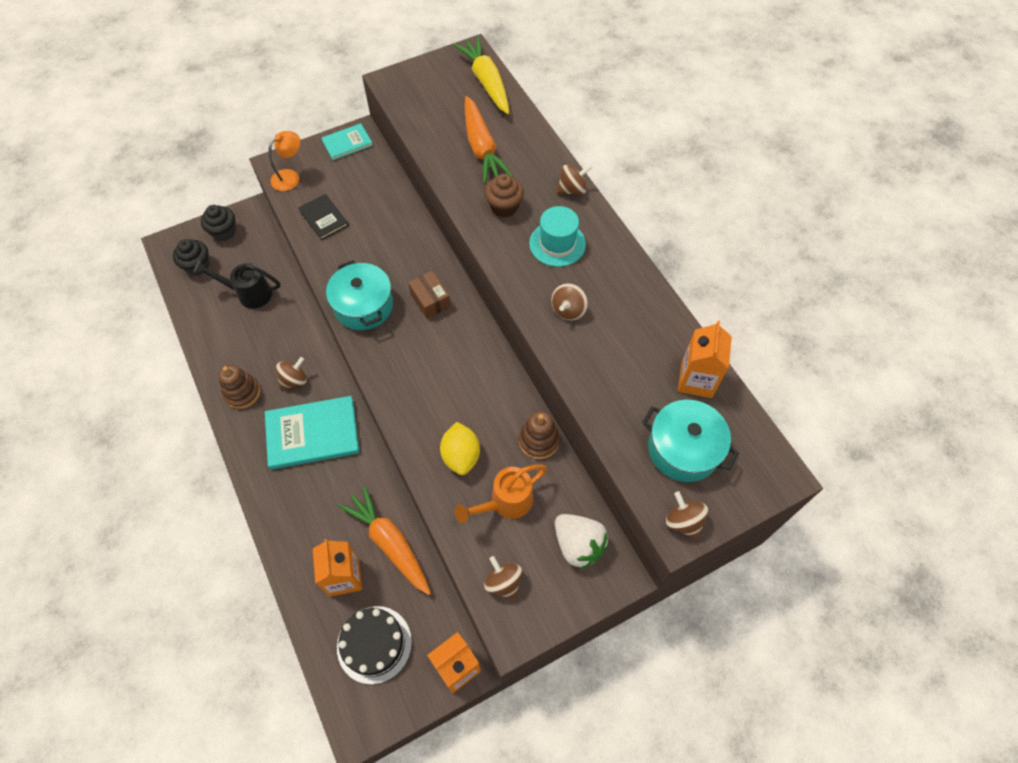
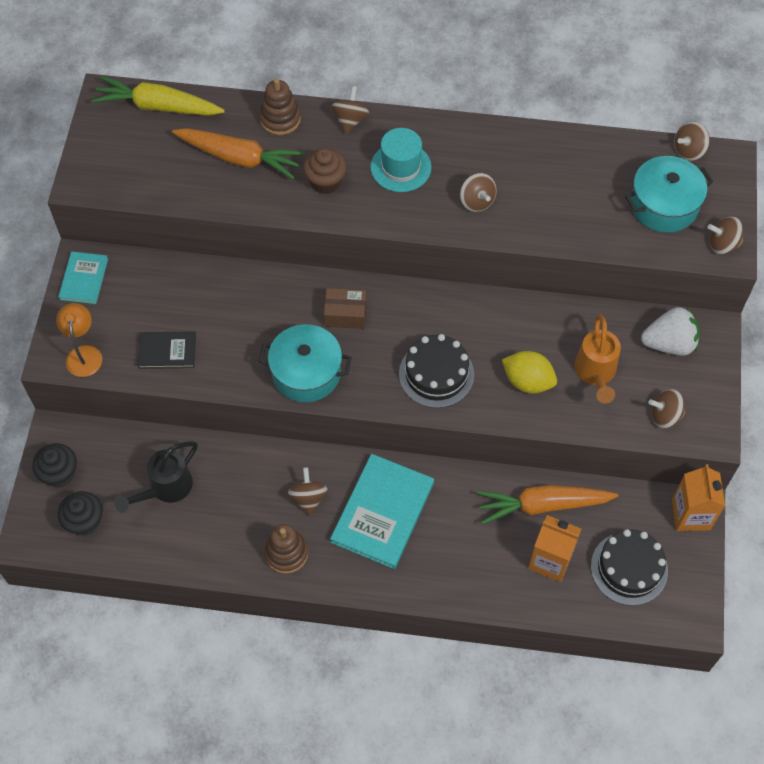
camera: 55 degrees left, 0 degrees up
(421, 388) = (436, 374): none -> black cake
(538, 441) = (556, 315): brown stacking toy -> brown stacking toy (280, 119)
(696, 380) = (610, 157): orange carton -> none
(759, 437) = (688, 150): none -> brown spinning top

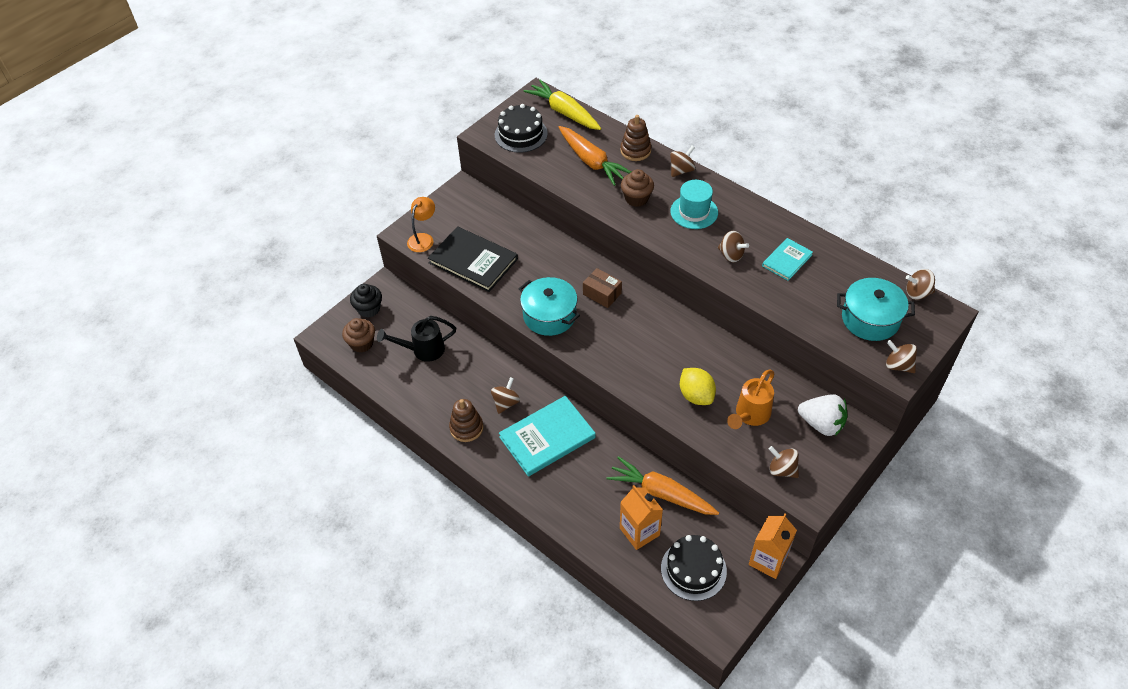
camera: 35 degrees right, 10 degrees down
(84, 279) = (456, 198): turquoise book -> turquoise book (787, 260)
(85, 521) = (362, 343): black cupcake -> brown cupcake
(167, 351) = (473, 261): black book -> black book, size x1.79
(436, 374) = (635, 359): black cake -> black cake (521, 134)
(476, 201) = (731, 255): brown spinning top -> brown spinning top turned 60 degrees counterclockwise

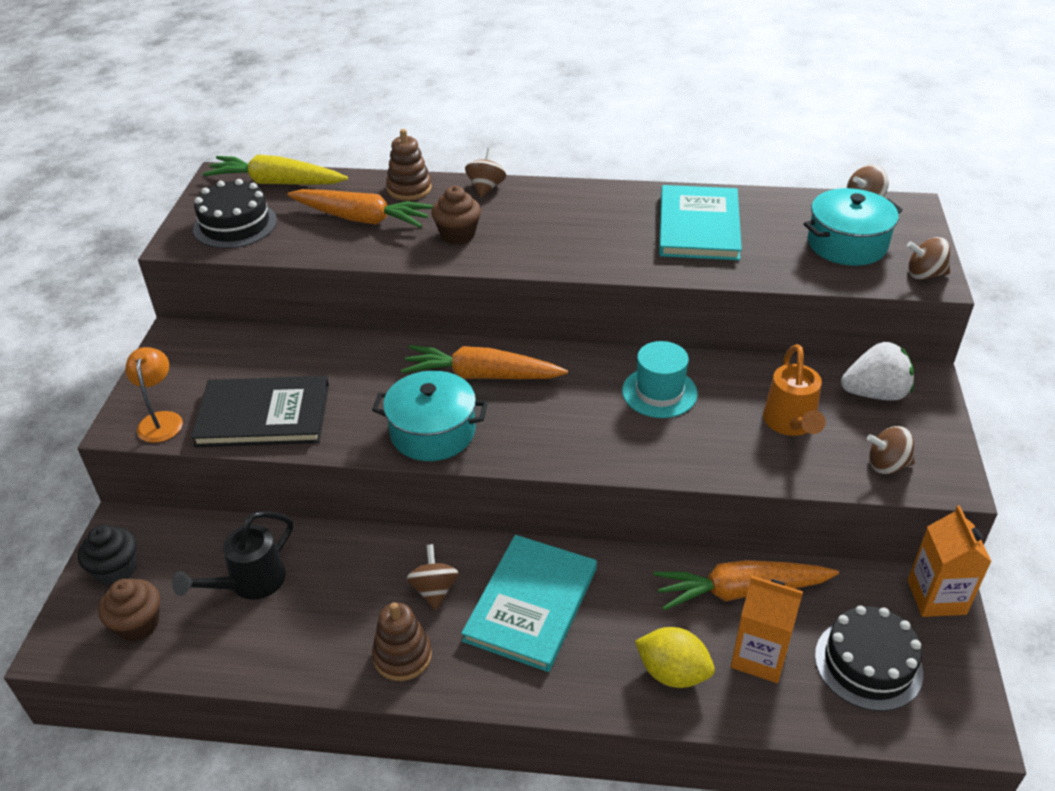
camera: 35 degrees left, 10 degrees down
(602, 294) = (481, 376): brown box -> orange carrot
(694, 212) = (542, 221): turquoise hat -> turquoise hat (659, 392)
(696, 395) = (707, 434): yellow lemon -> yellow lemon (672, 673)
(731, 255) = (631, 246): brown spinning top -> none
(787, 260) = (698, 226): turquoise book -> turquoise book, size x1.79

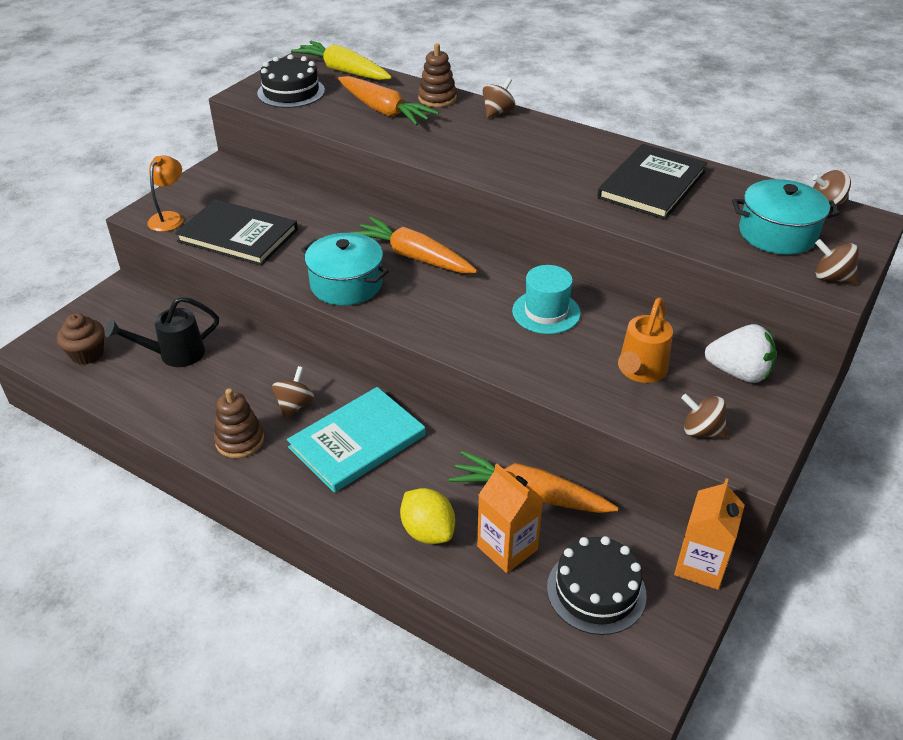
camera: 25 degrees right, 0 degrees up
(116, 570) = (98, 315): black cupcake -> none
(458, 235) = (446, 140): brown cupcake -> none
(698, 226) = (652, 185): turquoise book -> black book

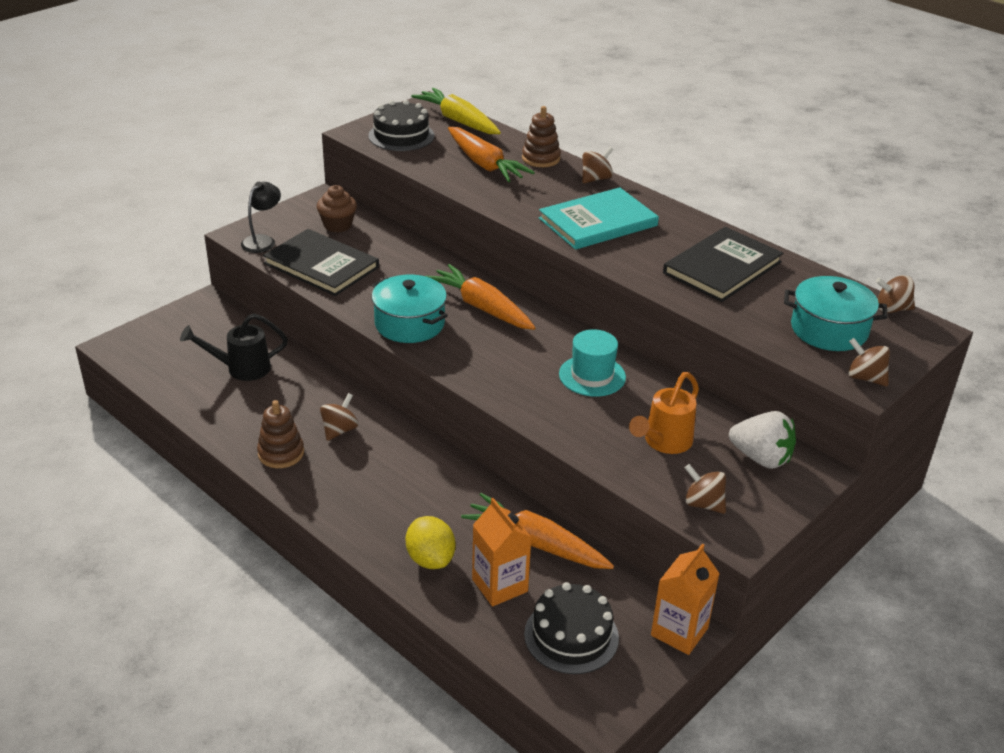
camera: 10 degrees right, 5 degrees down
(87, 354) = (163, 357): brown cupcake -> brown cupcake (338, 225)
(169, 218) = (263, 241): orange lamp -> black lamp
(357, 441) = (388, 471): turquoise book -> turquoise book (598, 222)

